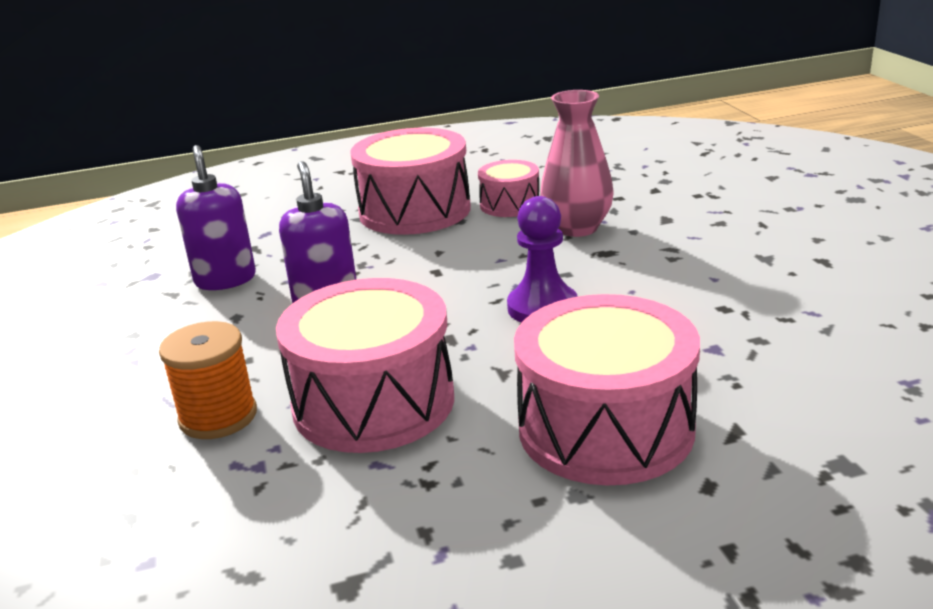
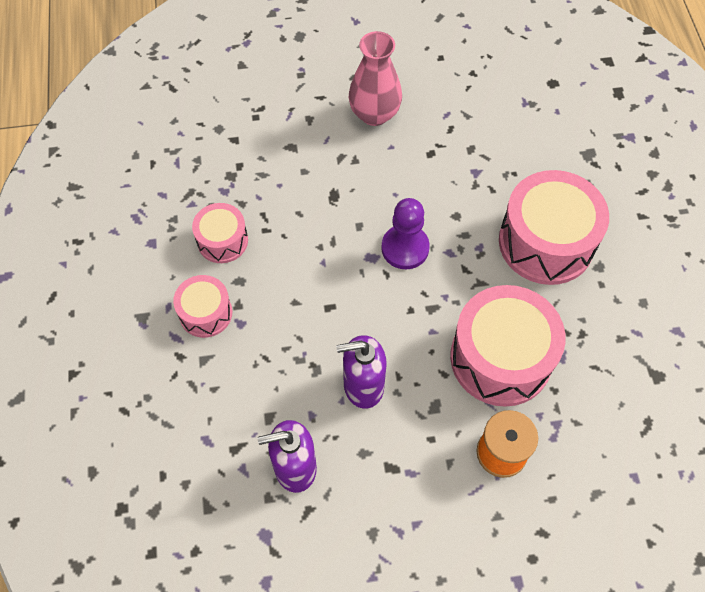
camera: 85 degrees left, 35 degrees up
(415, 211) = (205, 313): pink drum -> pink drum, size x0.54
(577, 228) = (286, 204): pink vase -> pink vase (374, 114)

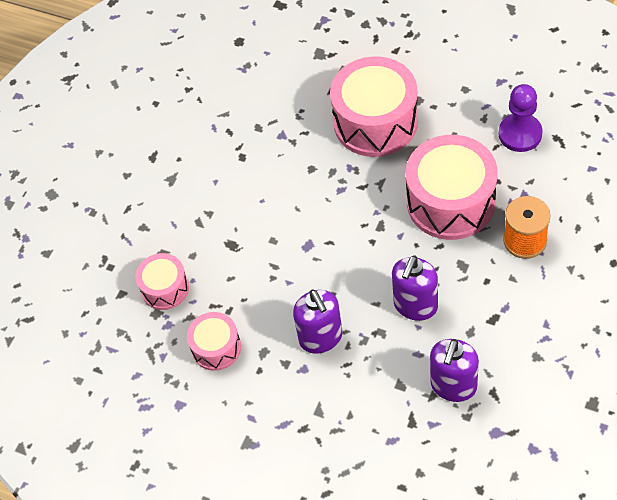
camera: 50 degrees left, 5 degrees down
(205, 313) = (276, 391): pink drum -> pink drum (165, 288)
(280, 321) = (321, 338): none -> purple soap dispenser
(374, 114) = (175, 177): pink vase -> none
(405, 248) = (315, 218): purple pawn -> purple pawn (520, 134)

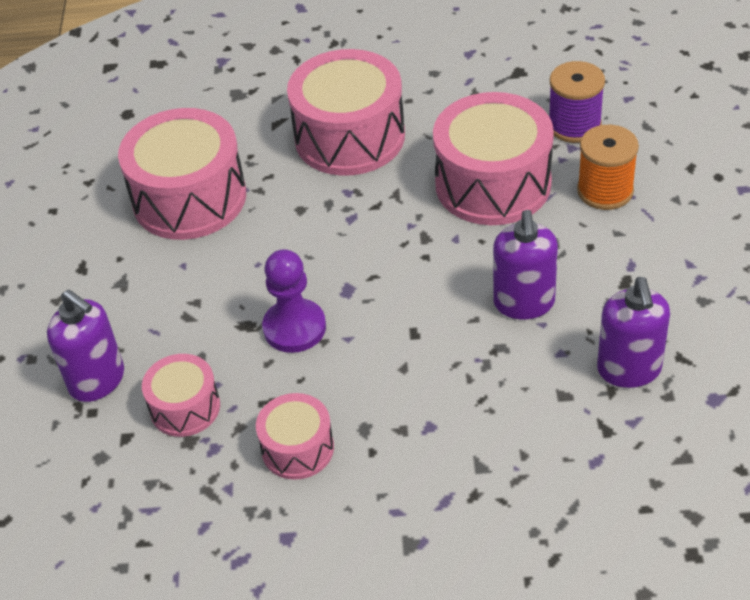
camera: 30 degrees left, 10 degrees down
(245, 129) = (189, 198): none -> pink drum
(321, 338) = (429, 383): purple soap dispenser -> purple soap dispenser (97, 380)
(520, 134) = (526, 93): purple pawn -> purple pawn (294, 328)
(537, 176) = (574, 125): none -> purple spool

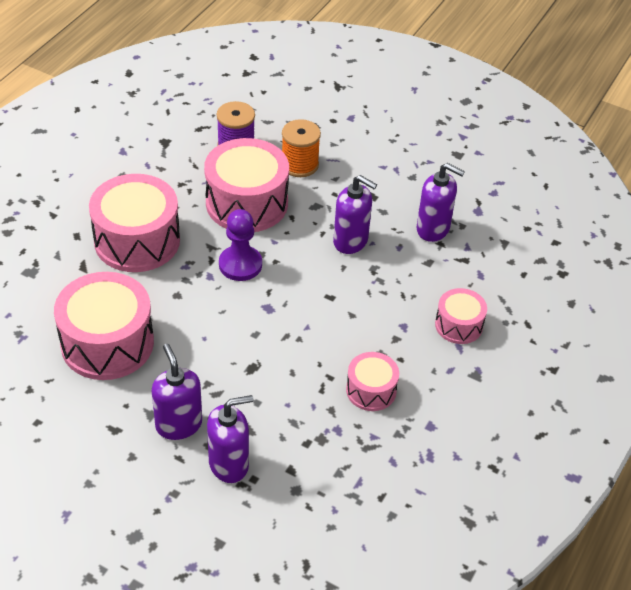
camera: 65 degrees left, 0 degrees up
(122, 311) = (178, 424): none -> purple soap dispenser
(185, 407) = (293, 429): pink drum -> pink drum (458, 325)
(294, 328) = (276, 346): purple pawn -> purple pawn (240, 265)

